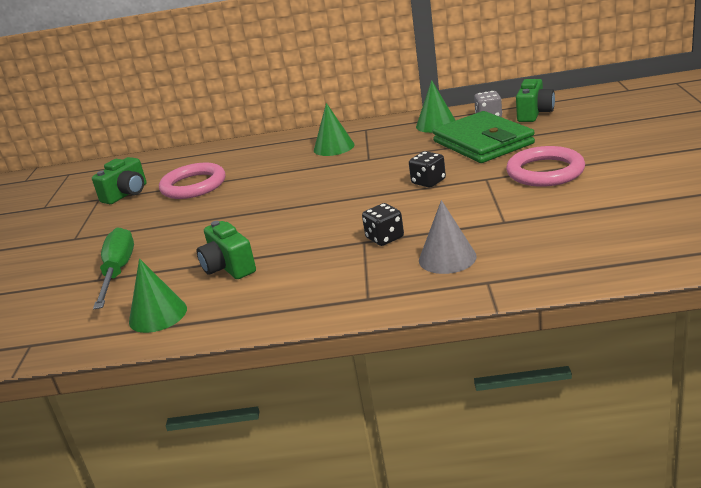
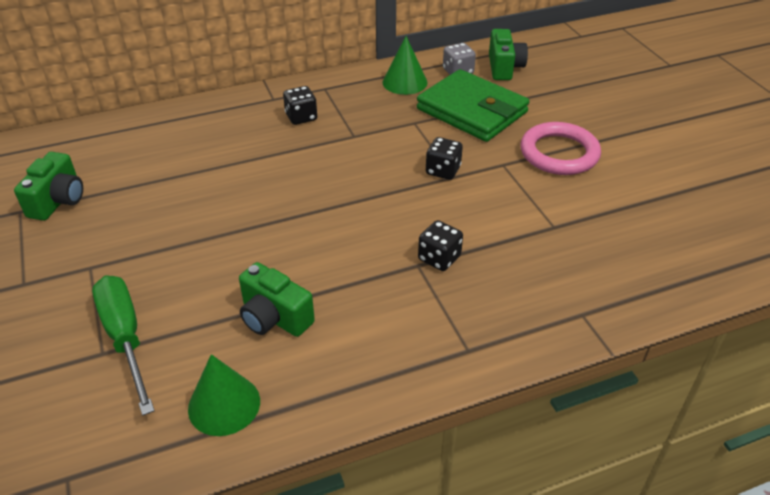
camera: 25 degrees left, 15 degrees up
(193, 185) = (149, 183): pink ring -> none
(334, 147) = (301, 117): green cone -> black dice
(447, 258) = (523, 283): grey cone -> none

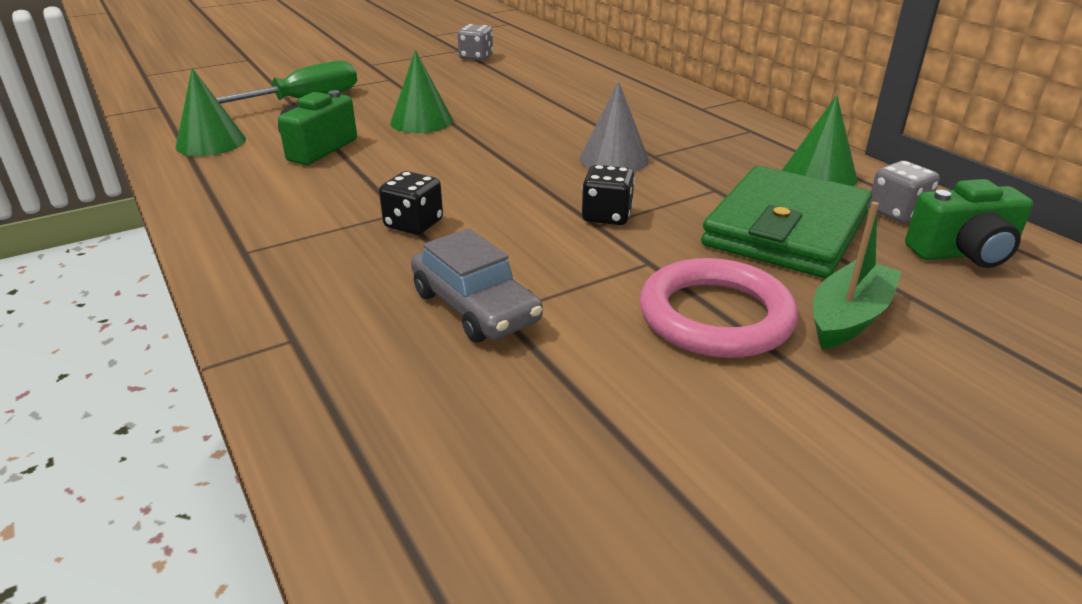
camera: 80 degrees right, 10 degrees down
(58, 201) = (476, 57): green camera -> grey dice
(233, 247) = (421, 121): none -> green cone
(301, 117) = (673, 125): black dice -> none
(354, 154) = (614, 159): none -> grey cone
(548, 235) = (475, 307): none -> grey car
(560, 115) = (848, 317): none -> green boat

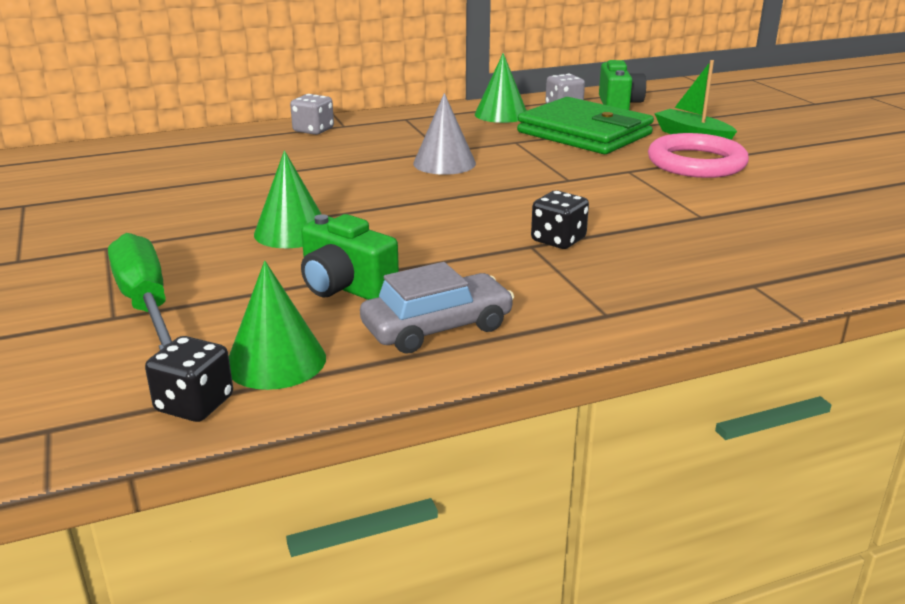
camera: 80 degrees left, 5 degrees down
(475, 307) = (696, 223): grey car -> grey car (437, 327)
(476, 57) = (73, 197): grey dice -> grey dice (313, 130)
(606, 216) = (554, 175): black dice -> black dice (194, 404)

